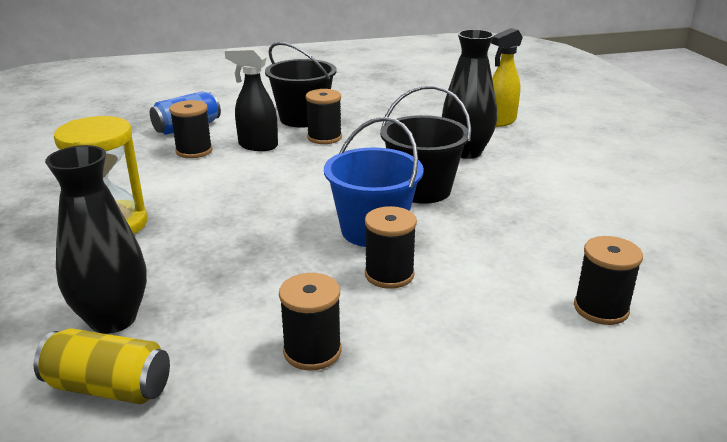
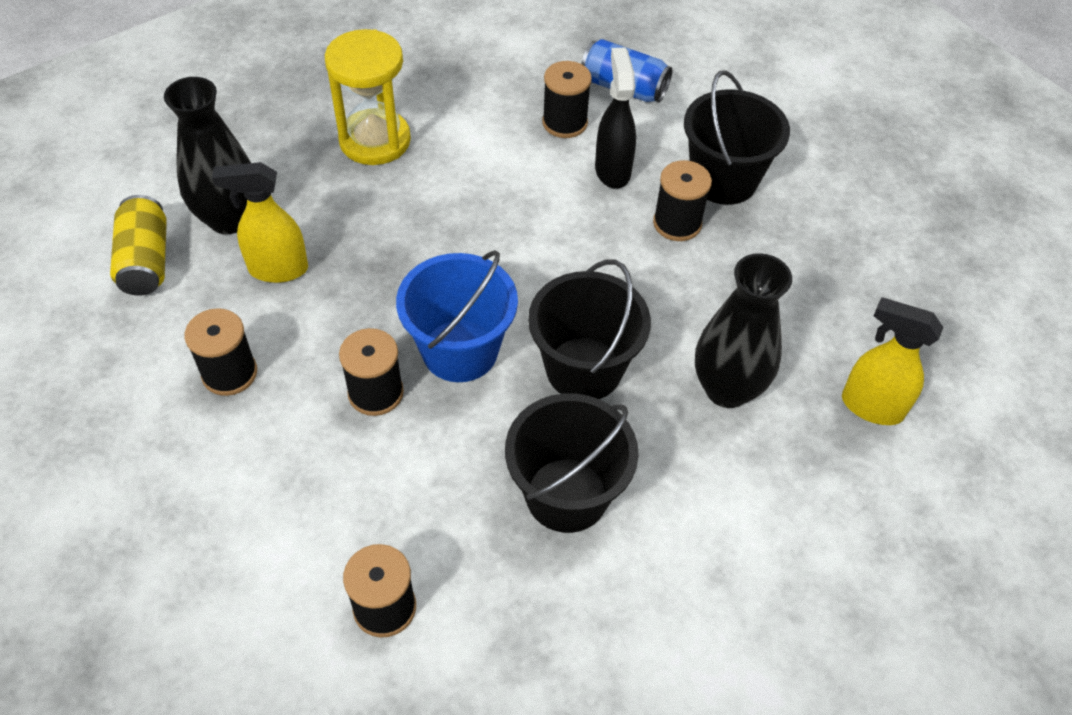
camera: 65 degrees right, 25 degrees up
(209, 301) = (277, 269): none -> yellow spray bottle
(524, 216) = (566, 495): none -> black bucket

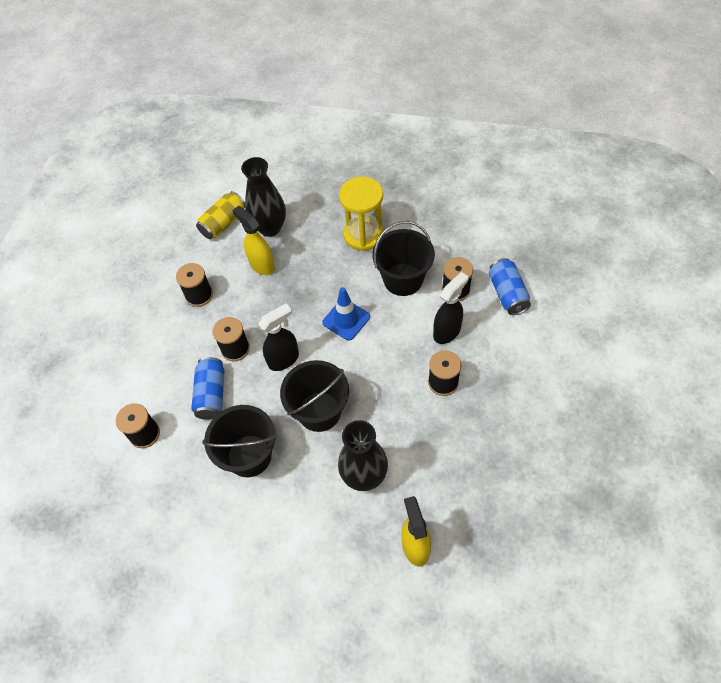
camera: 55 degrees right, 5 degrees up
(416, 473) = (211, 394): none -> blue can
(460, 350) = (284, 359): blue bucket -> black spray bottle
(479, 246) = (346, 319): none -> blue traffic cone
(723, 180) = (493, 380): black bucket -> black bucket (403, 279)

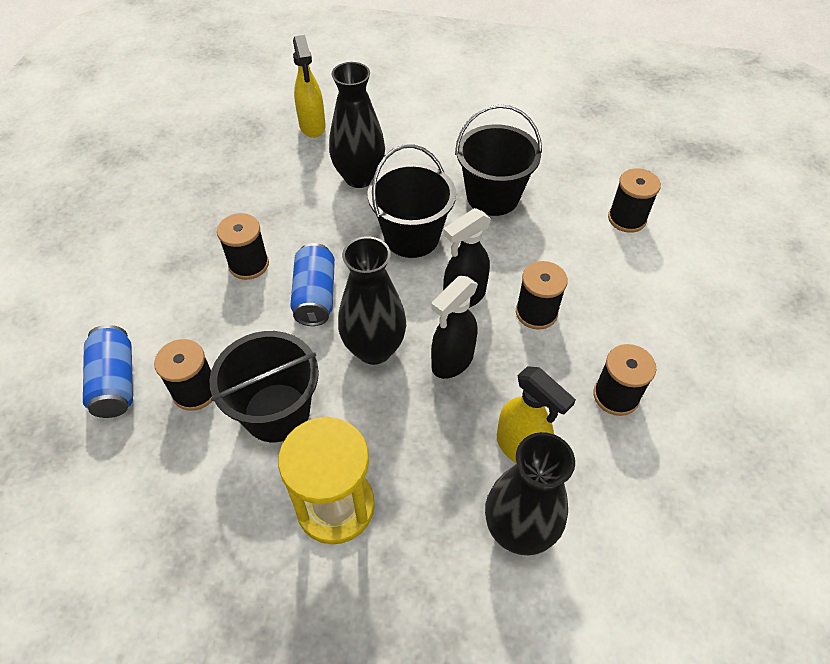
camera: 175 degrees right, 5 degrees down
(211, 394) = (555, 258): blue can -> blue can (315, 296)
(223, 223) = (614, 546): yellow can -> none
(346, 319) = (374, 349): blue traffic cone -> black vase
(447, 331) = (226, 328): black spray bottle -> black spray bottle (452, 362)

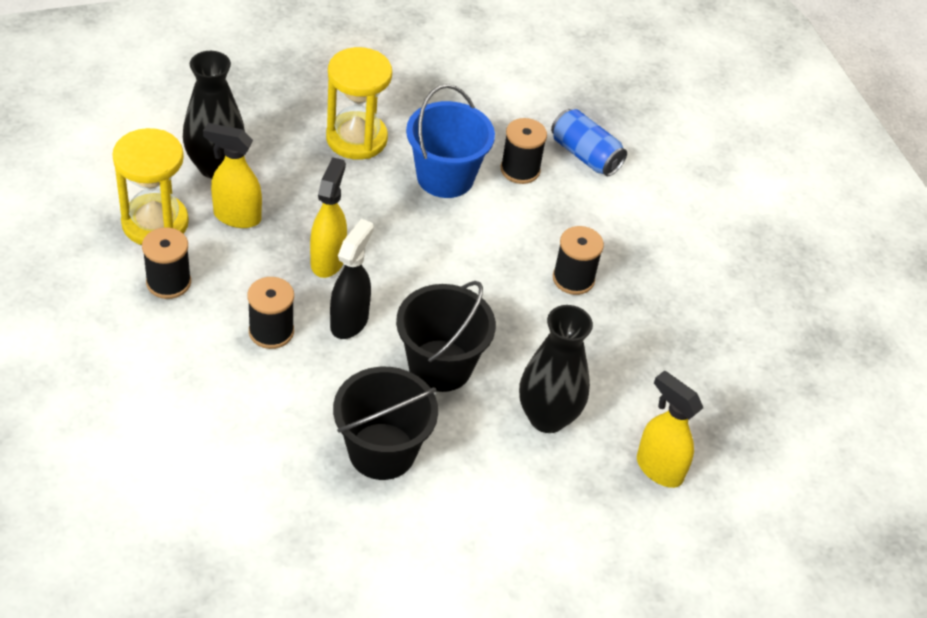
camera: 145 degrees right, 5 degrees down
(277, 412) = (445, 177): black bucket -> blue bucket
(315, 296) = (488, 273): blue can -> none
(374, 349) = (402, 247): black vase -> none
(452, 362) = (328, 260): black spray bottle -> yellow spray bottle
(612, 474) = (155, 223): none -> yellow hourglass
(626, 219) = (211, 482): black spool -> none

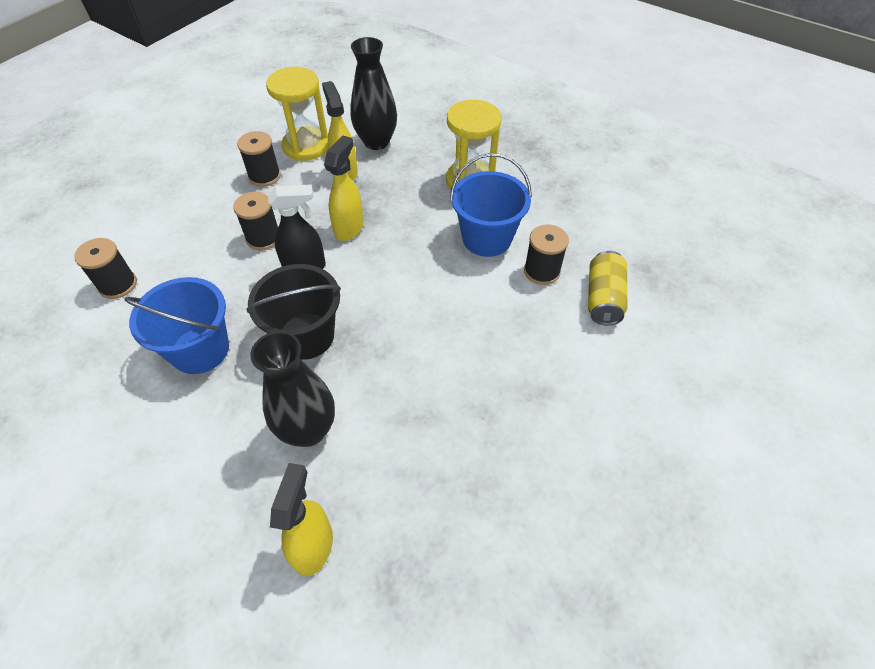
camera: 60 degrees right, 5 degrees up
(328, 260) = (349, 228): yellow spray bottle -> yellow spray bottle turned 45 degrees counterclockwise
(382, 451) = (200, 350): black bucket -> blue bucket
(573, 279) = (467, 364): black spool -> black spool (118, 285)
(585, 155) = (603, 298): blue can -> yellow can

